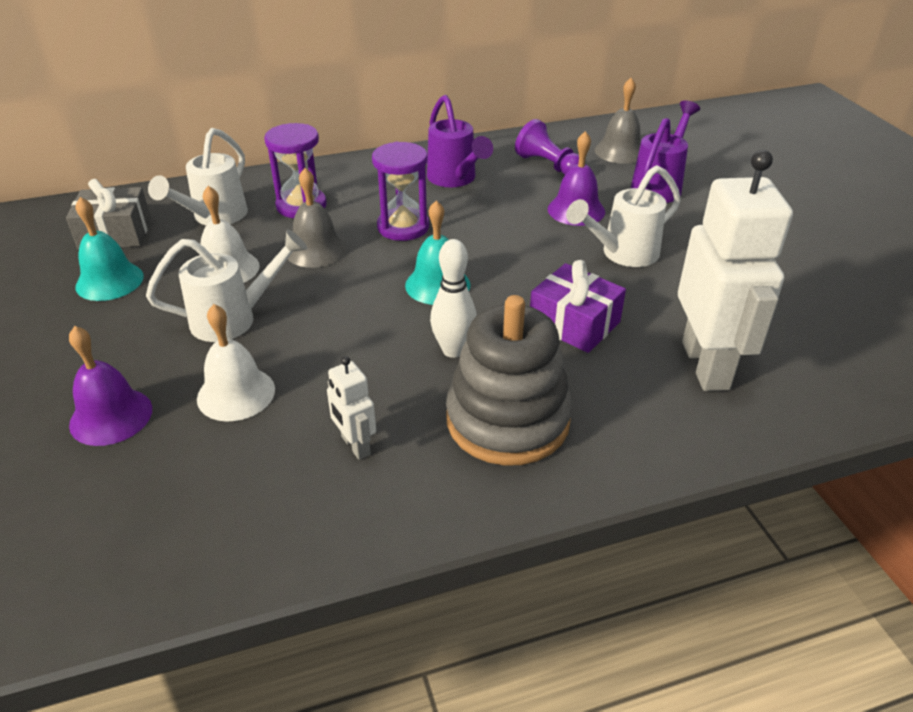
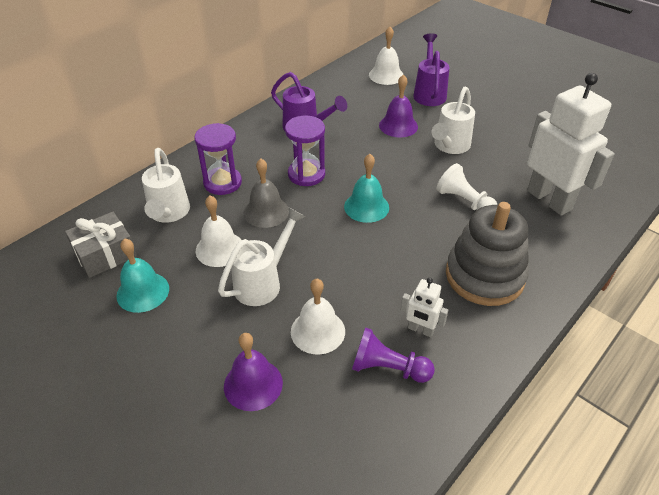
camera: 30 degrees left, 5 degrees up
(453, 350) = (416, 246): white bowling pin -> none
(548, 165) = (353, 99): purple pawn -> purple pawn (388, 368)
(574, 323) = (464, 201): purple gift -> white pawn
(620, 151) = (386, 75): grey bell -> white bell

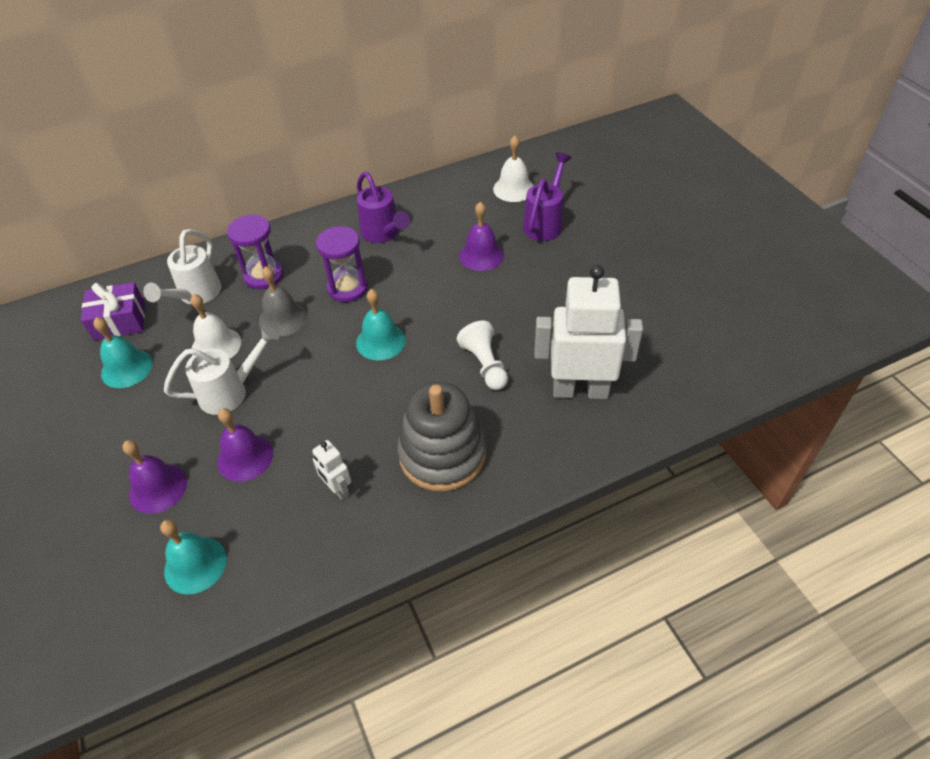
camera: 25 degrees right, 5 degrees up
(105, 254) = (119, 321): grey gift -> purple gift
(318, 331) = (245, 457): white bell -> purple bell
(340, 437) = (195, 564): none -> turquoise bell
(388, 368) = (281, 516): purple pawn -> none
(449, 147) = (518, 295): white watering can -> none
(549, 200) = (580, 390): white robot -> white robot turned 75 degrees counterclockwise

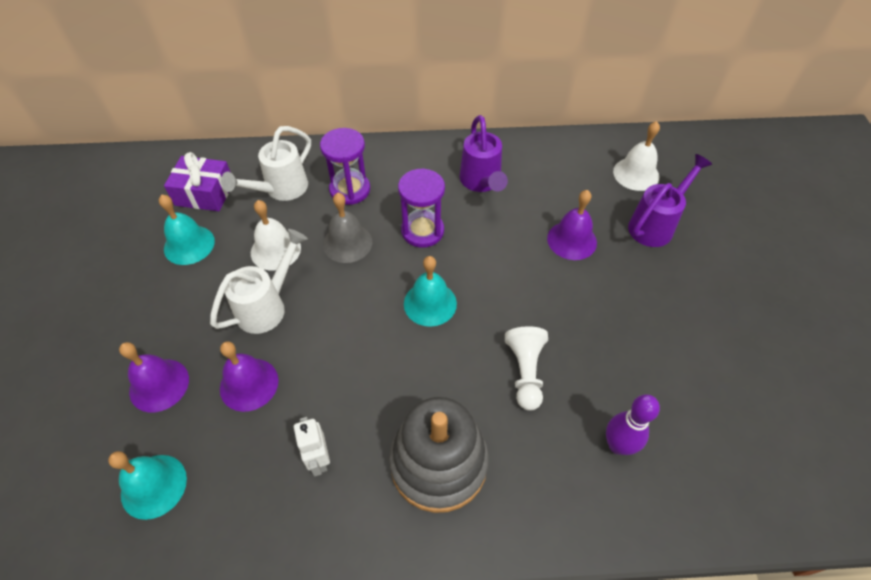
camera: 20 degrees right, 5 degrees up
(231, 392) = (267, 306): white watering can -> white watering can turned 45 degrees counterclockwise
(580, 390) = (618, 445): white robot -> purple bowling pin

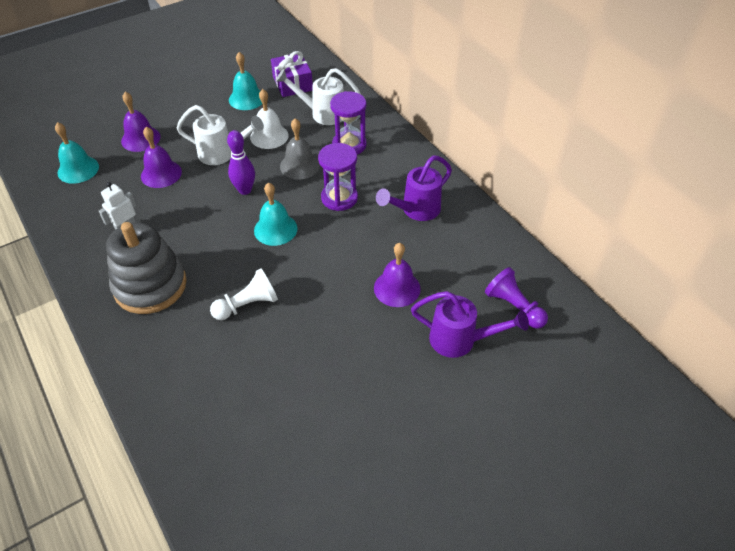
camera: 60 degrees right, 5 degrees down
(618, 445) = (214, 382): purple bowling pin -> purple bowling pin (245, 190)
(636, 174) = (514, 307): white bell -> purple pawn

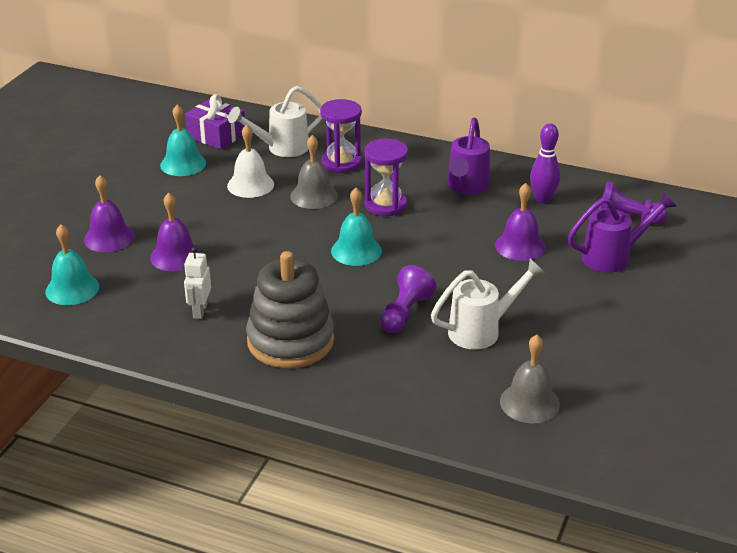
camera: 35 degrees left, 15 degrees down
(222, 154) = (220, 216): white watering can -> white watering can (482, 330)
(242, 446) = (529, 403): none -> grey bell
(245, 190) = (284, 234): purple bowling pin -> purple bowling pin (543, 199)
(247, 305) = (405, 313): white pawn -> purple pawn

